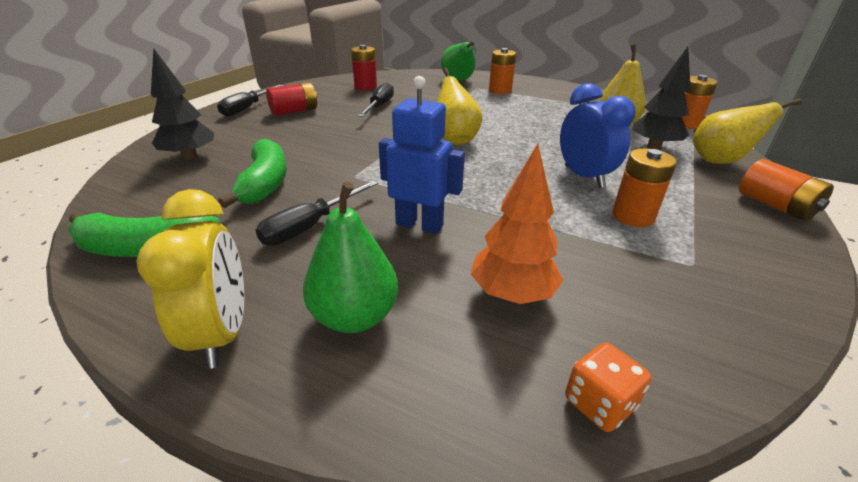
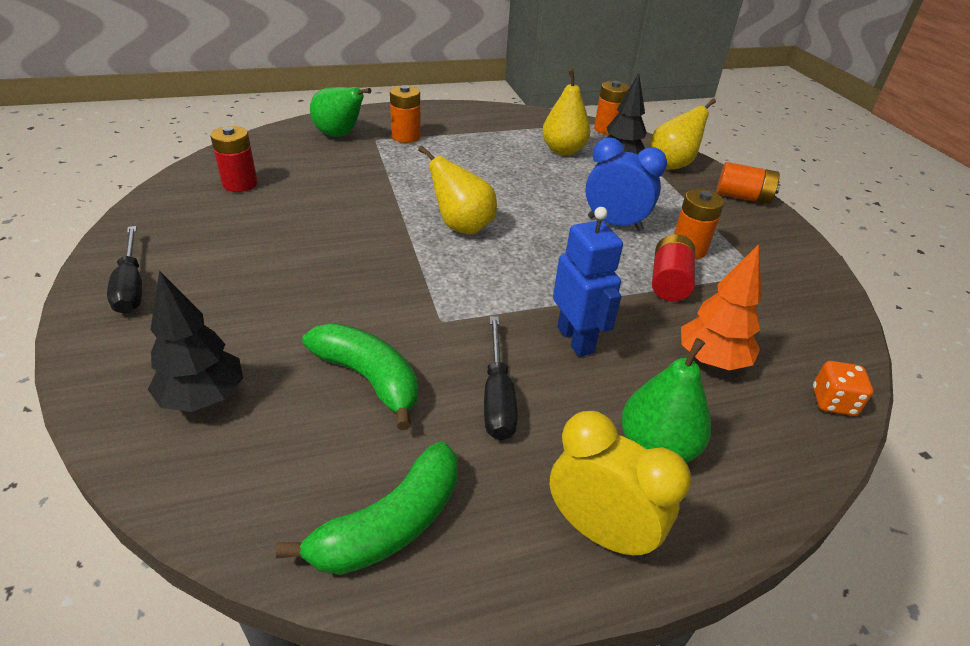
camera: 45 degrees left, 5 degrees up
(294, 112) = (214, 263): red battery -> red battery (669, 282)
(379, 106) = (311, 210): black screwdriver -> none
(419, 224) = (576, 340): blue robot -> blue robot turned 90 degrees clockwise

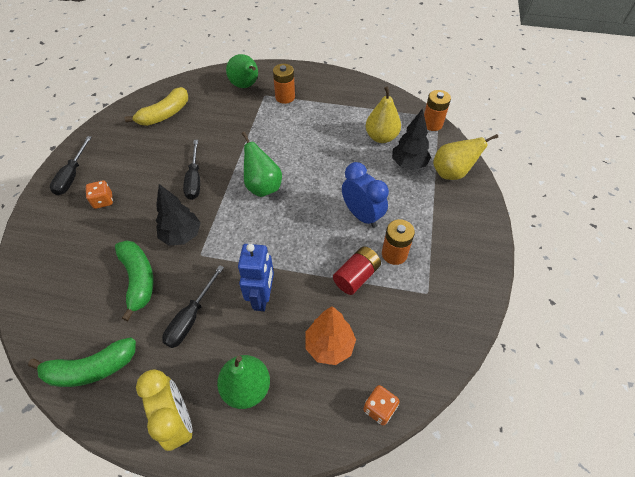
camera: 30 degrees right, 15 degrees up
(203, 398) = (62, 260): black tree -> black tree (181, 235)
(218, 302) = (103, 201): none -> orange dice
(240, 184) = (165, 114): red battery -> yellow banana
(354, 242) = (194, 180): none -> black screwdriver
(462, 227) = (263, 187): yellow pear -> green pear
(742, 197) = (480, 220): orange battery -> none

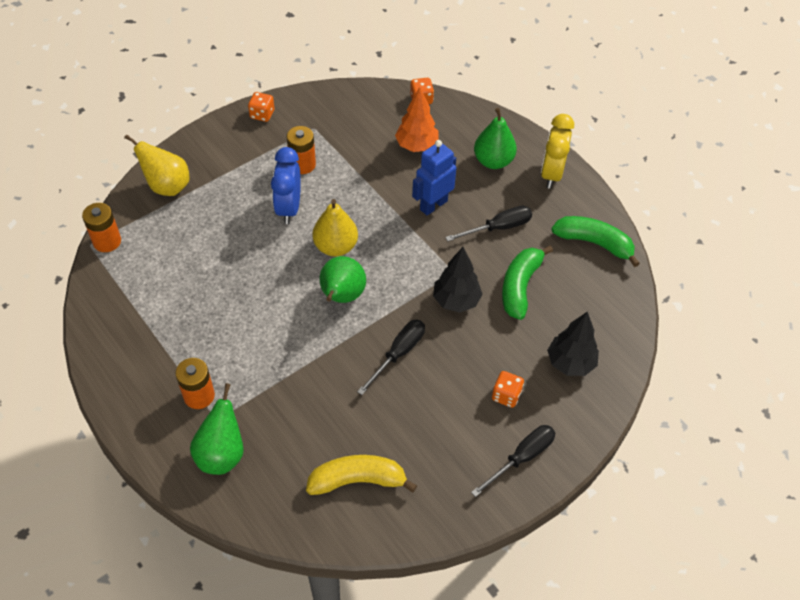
camera: 140 degrees left, 0 degrees up
(356, 276) = (349, 170): red battery -> none
(381, 137) = (173, 265): yellow pear -> yellow pear (335, 247)
(408, 164) = (189, 220): black tree -> black tree (570, 363)
(477, 272) = (262, 114): none -> orange dice

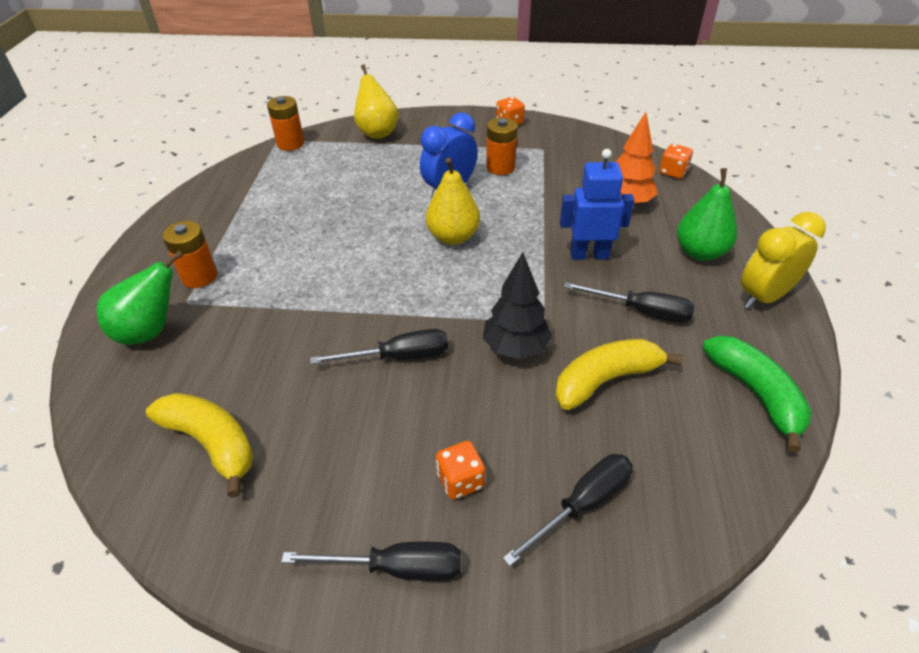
camera: 45 degrees right, 10 degrees down
(342, 296) = (409, 276): green pear -> none
(520, 286) = (606, 380): green banana -> yellow banana
(570, 363) = (582, 504): black tree -> black screwdriver

